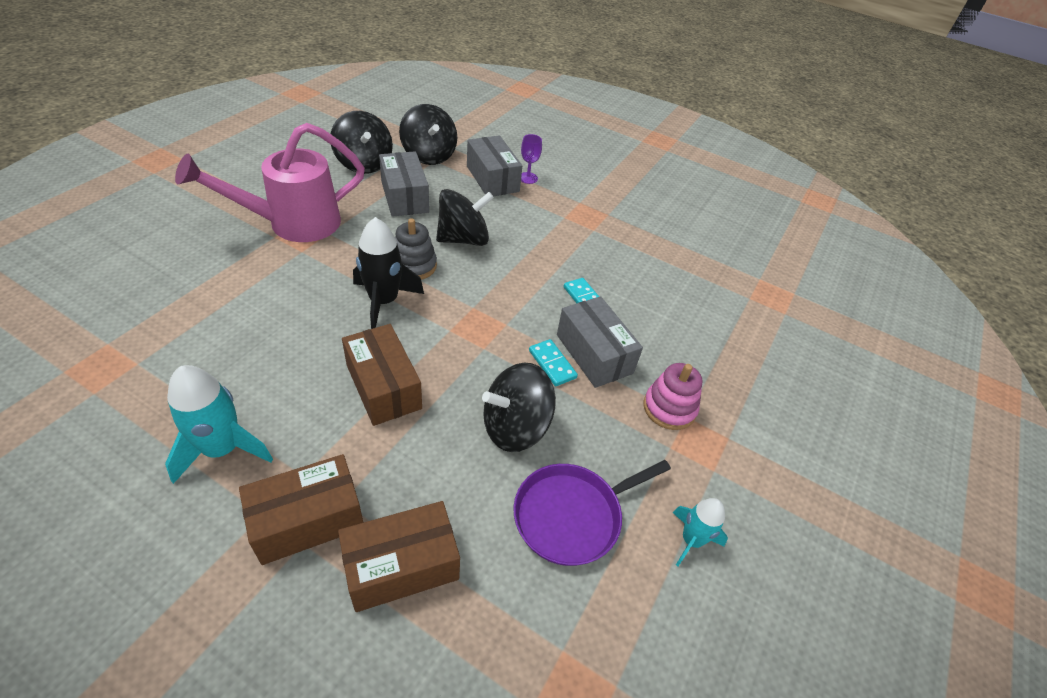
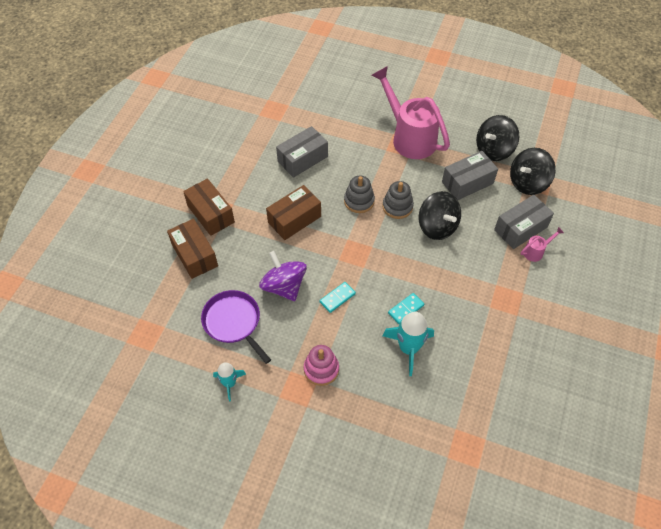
camera: 85 degrees right, 10 degrees up
(222, 449) = (240, 170): turquoise rocket -> turquoise rocket (408, 348)
(384, 301) = (359, 201): black rocket -> grey stacking toy
(515, 427) = (284, 286): black spinning top -> purple spinning top
(528, 178) = (536, 251): purple goblet -> pink watering can
(594, 354) = (354, 321): grey box -> grey box (302, 159)

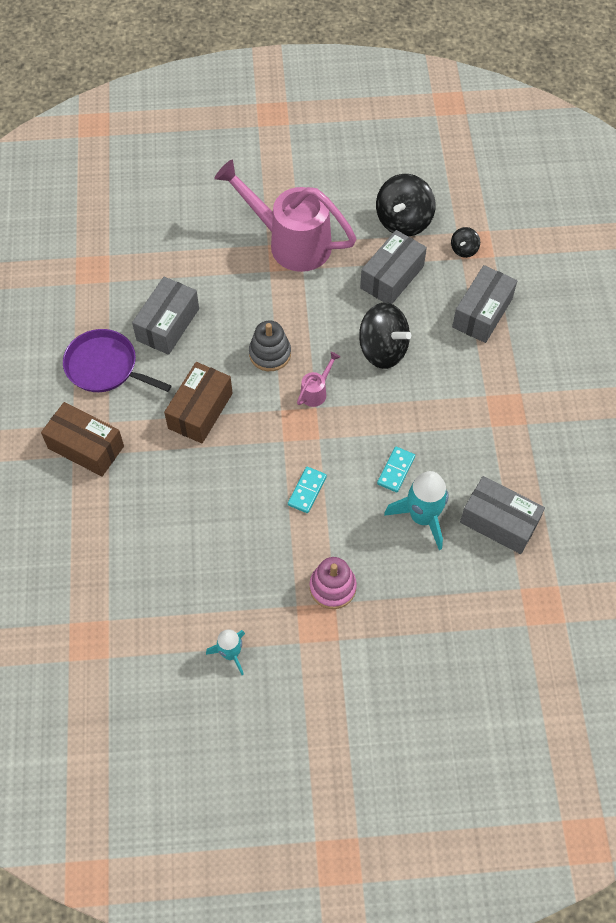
camera: 25 degrees left, 5 degrees up
(194, 255) = (95, 511): brown box -> none
(233, 322) = (194, 576): purple pan -> purple pan (105, 367)
(284, 286) = (233, 503): purple spinning top -> none
(397, 206) = (321, 342): grey stacking toy -> none
(462, 375) = (499, 522): none -> grey box
(528, 183) = (464, 249): black spinning top -> black spinning top, size x0.49
(536, 251) = (513, 335): pink watering can -> pink watering can (316, 392)

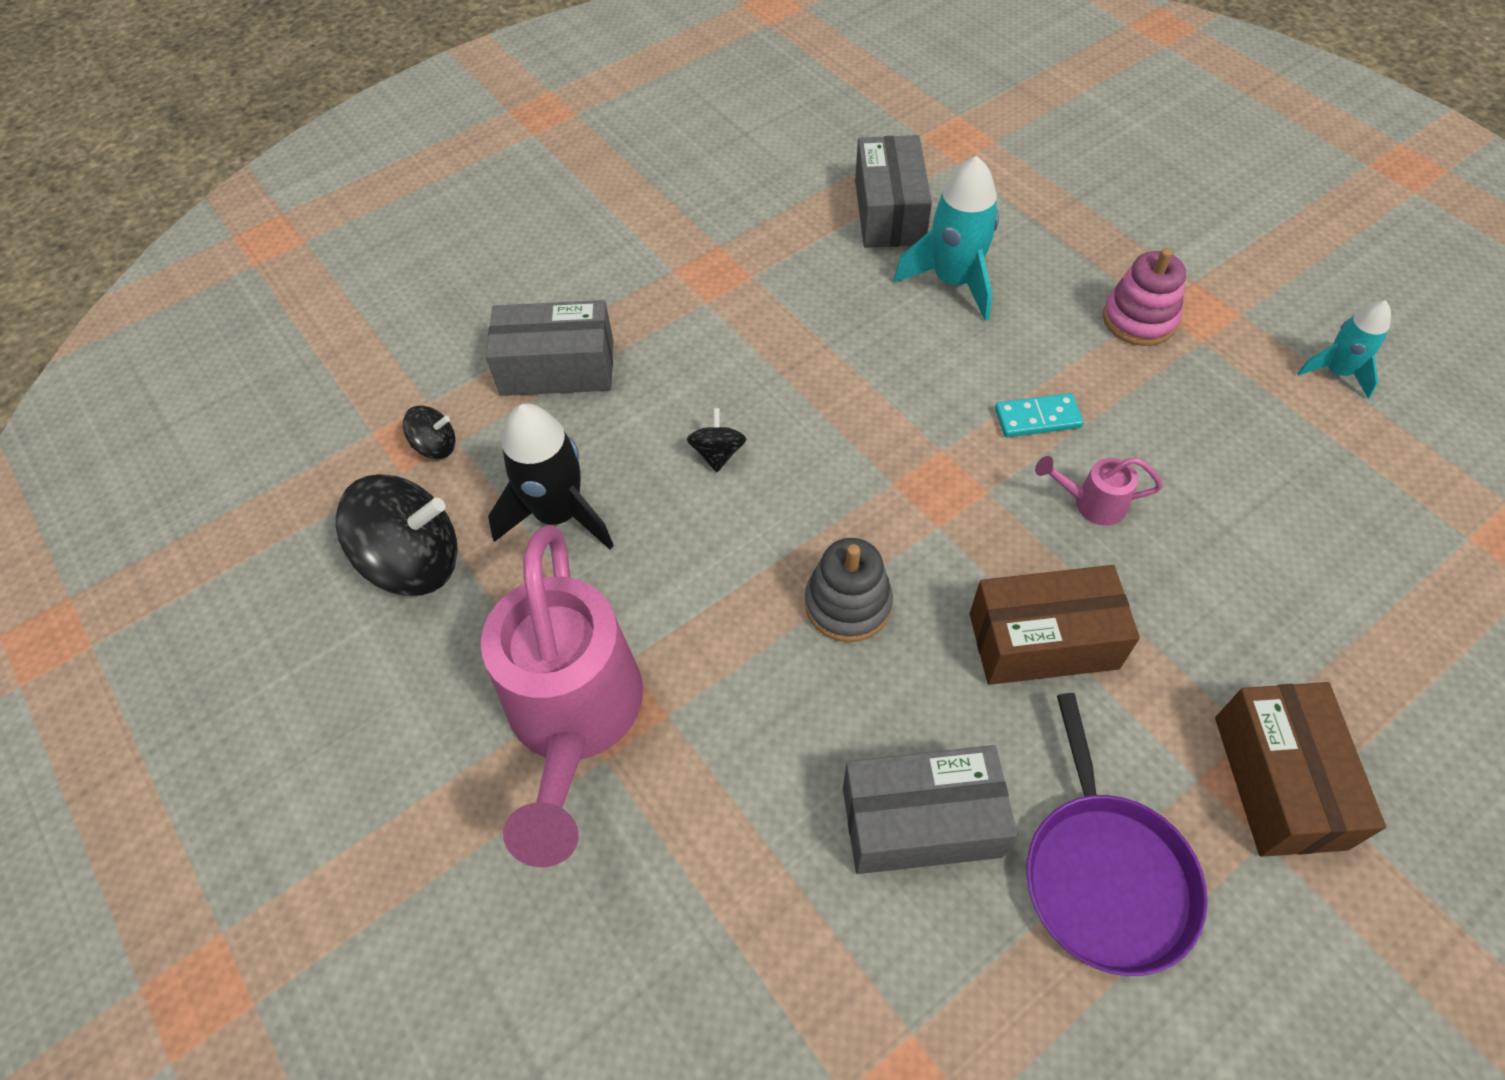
camera: 120 degrees left, 5 degrees down
(316, 392) = (866, 498): pink watering can -> pink watering can (1091, 503)
(383, 349) = (717, 453): black spinning top -> black spinning top, size x0.49
(392, 277) = (558, 514): grey box -> black rocket
(396, 470) = (911, 339): turquoise domino -> none

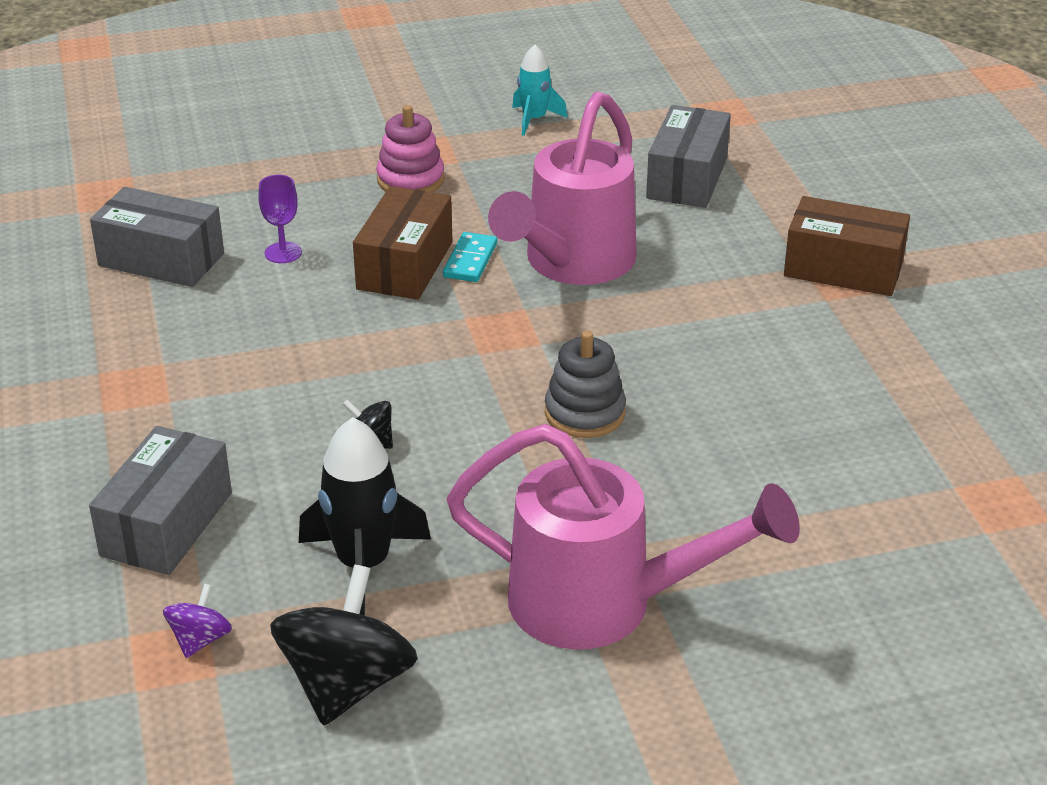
camera: 70 degrees left, 20 degrees down
(436, 446) = (200, 639): black spinning top -> purple spinning top
(921, 822) = (797, 433): grey box -> grey box (687, 178)
(953, 281) = (283, 253): turquoise rocket -> purple goblet
(1043, 640) = (679, 327): brown box -> brown box (405, 265)
(1091, 503) = (572, 264): pink watering can -> pink watering can, size x2.48
(1105, 875) = (876, 363): purple pan -> none

